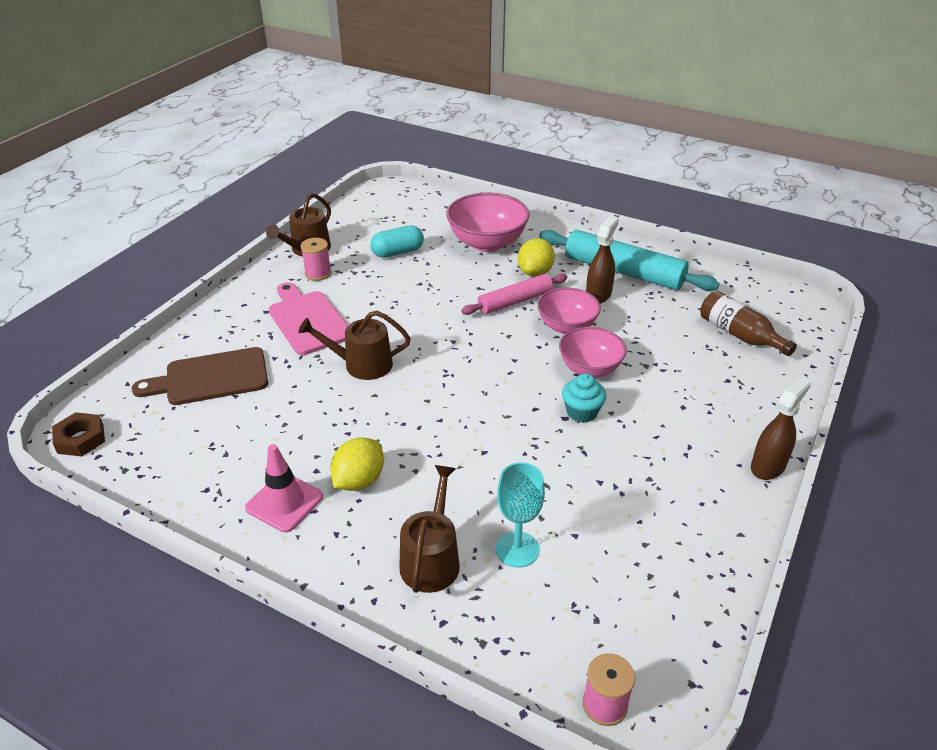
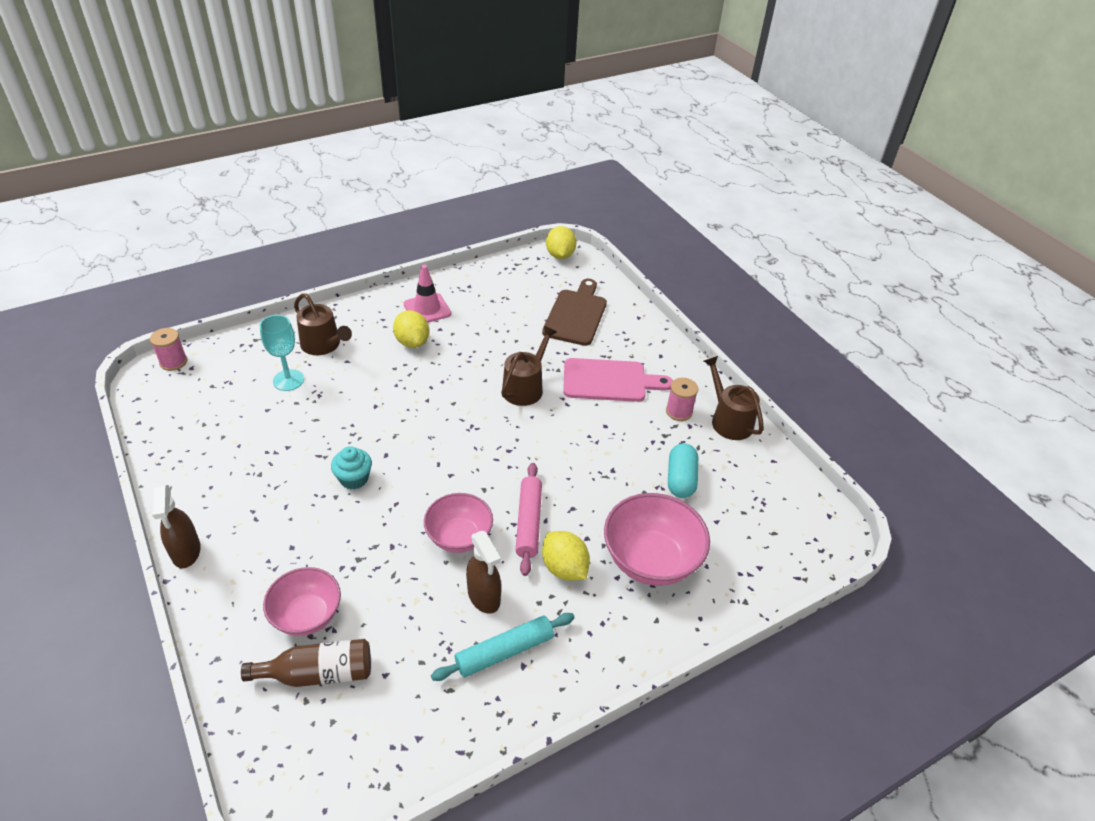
camera: 120 degrees right, 5 degrees up
(80, 439) = (560, 255): brown nut -> yellow lemon
(590, 369) = (392, 516): pink bowl -> pink bowl (307, 615)
(623, 271) = (504, 651): turquoise rolling pin -> turquoise rolling pin, size x0.62

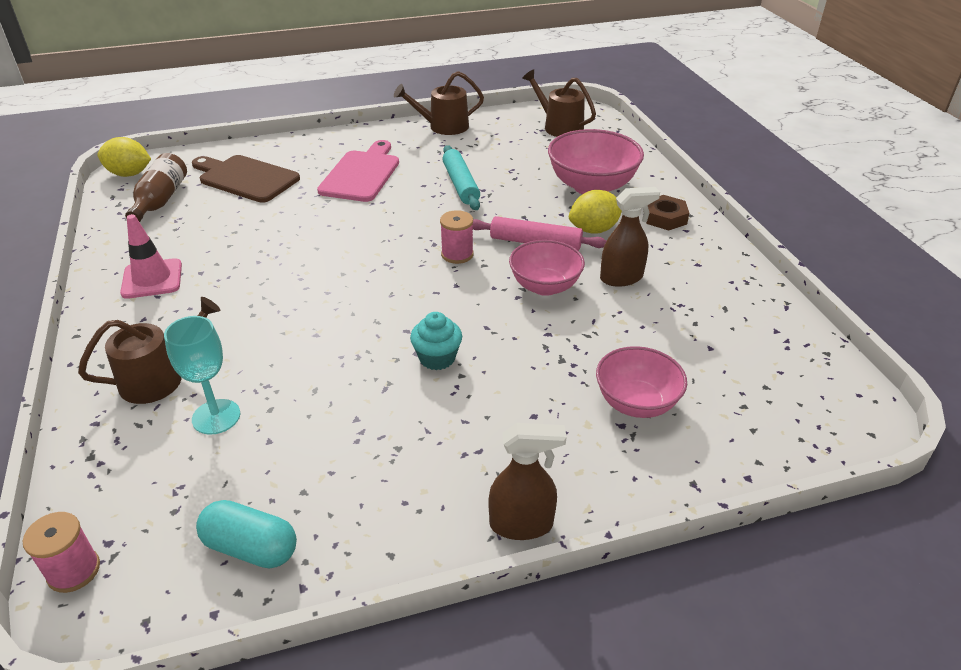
camera: 75 degrees left, 5 degrees down
(318, 673) = (711, 395): brown bottle -> brown bottle (160, 200)
(412, 342) = (211, 296): yellow lemon -> none
(504, 651) = (683, 272): turquoise rolling pin -> turquoise rolling pin (460, 184)
(525, 387) = (344, 223): brown watering can -> brown watering can (559, 127)
(607, 633) = (665, 217): none -> brown nut
(679, 411) = (422, 146): pink spool -> pink spool (457, 254)
(680, 479) = (505, 159): turquoise capsule -> turquoise capsule (251, 548)

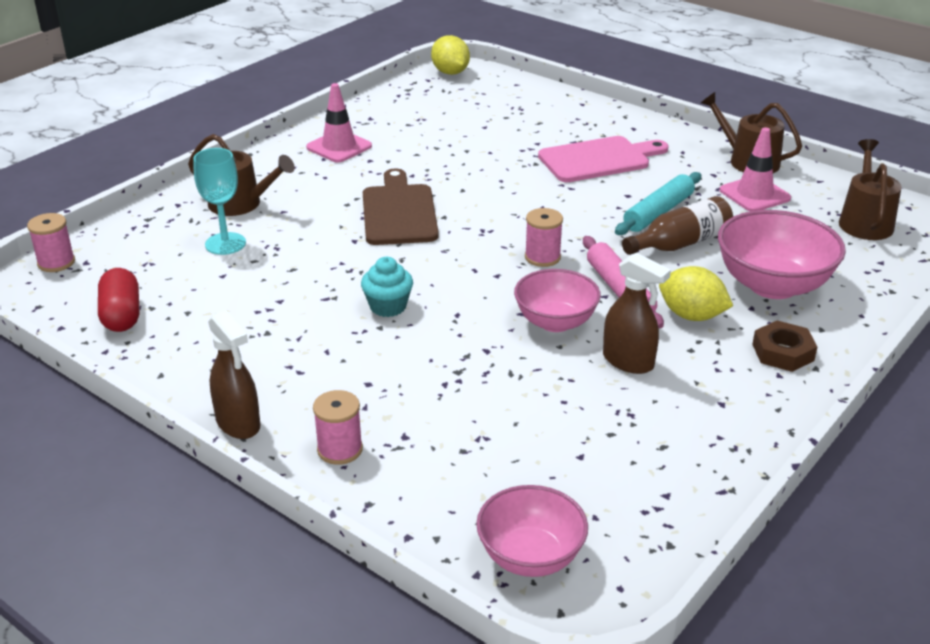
camera: 55 degrees right, 5 degrees down
(160, 200) = (434, 101): brown bottle -> brown bottle (680, 243)
(246, 178) = (513, 116): brown cutting board -> brown cutting board (399, 212)
(251, 548) = (121, 315): turquoise capsule -> red capsule
(485, 143) = (754, 194): none -> pink traffic cone
(611, 471) = (340, 449): none -> pink spool
(636, 403) = (443, 435): pink bowl -> pink bowl (530, 556)

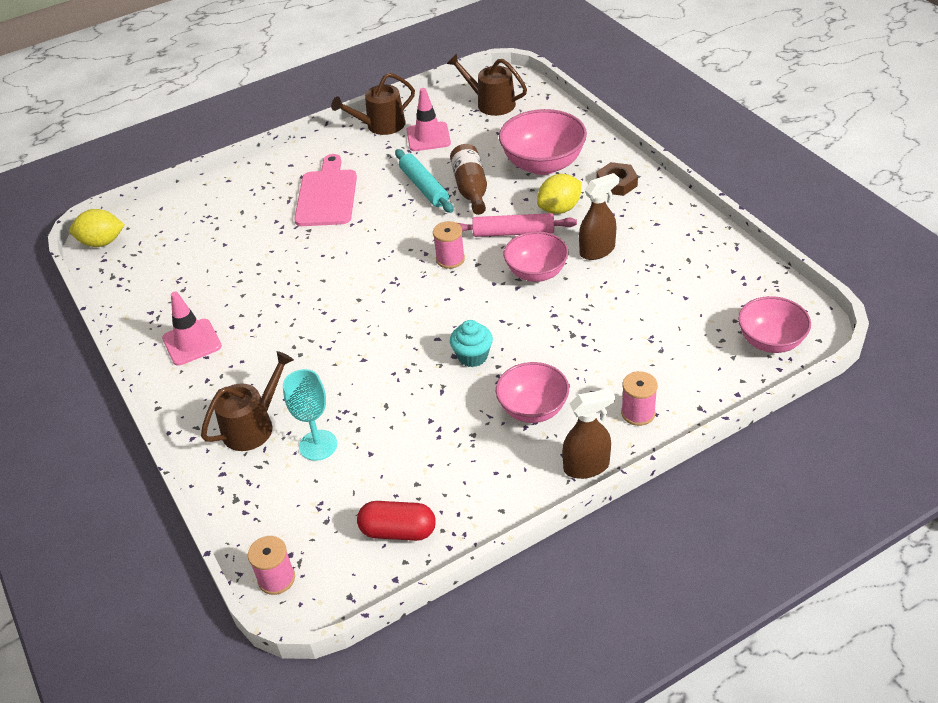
camera: 65 degrees left, 10 degrees up
(319, 366) = (533, 409): none -> pink bowl
(399, 212) = (335, 324): brown cutting board -> none

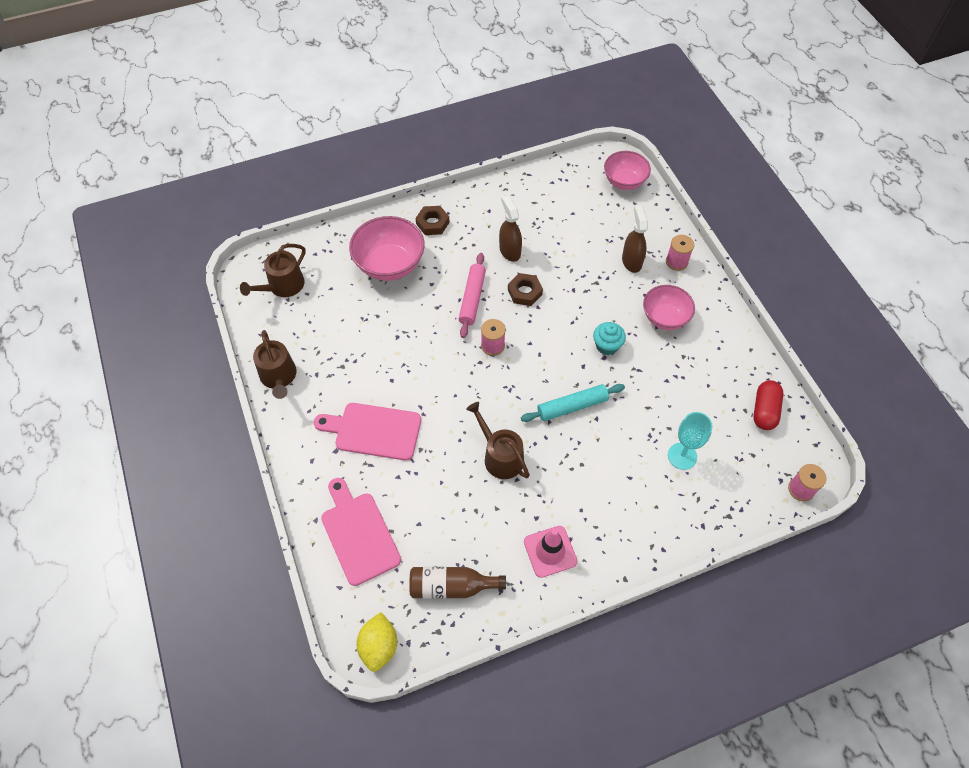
camera: 85 degrees left, 15 degrees up
(213, 208) = (359, 534): none -> pink cutting board
(252, 426) = (657, 502): brown watering can -> brown watering can (500, 456)
(424, 187) = (390, 353): turquoise rolling pin -> turquoise rolling pin (572, 406)
(428, 137) = (315, 341): pink traffic cone -> none
(471, 188) = (404, 319): brown bottle -> brown bottle (451, 586)
(536, 273) = (524, 292): pink bowl -> brown nut
(559, 209) = (452, 264): yellow lemon -> none
(586, 466) = (719, 297): brown spray bottle -> brown spray bottle (631, 261)

